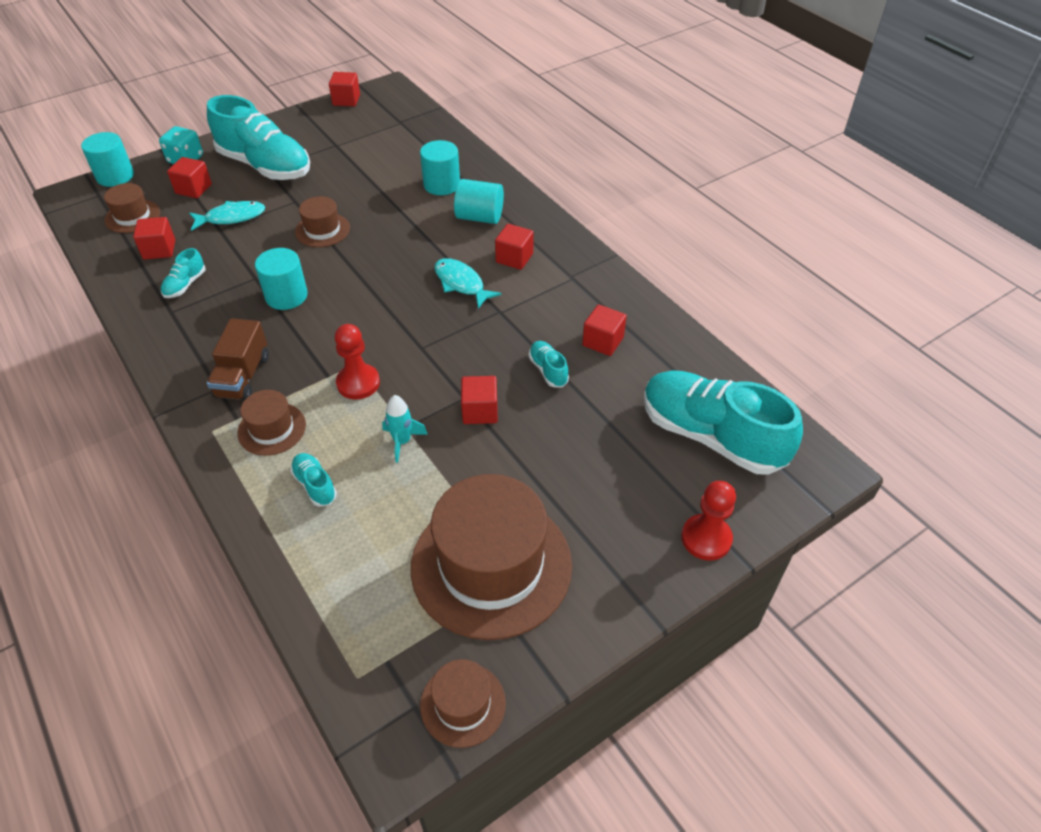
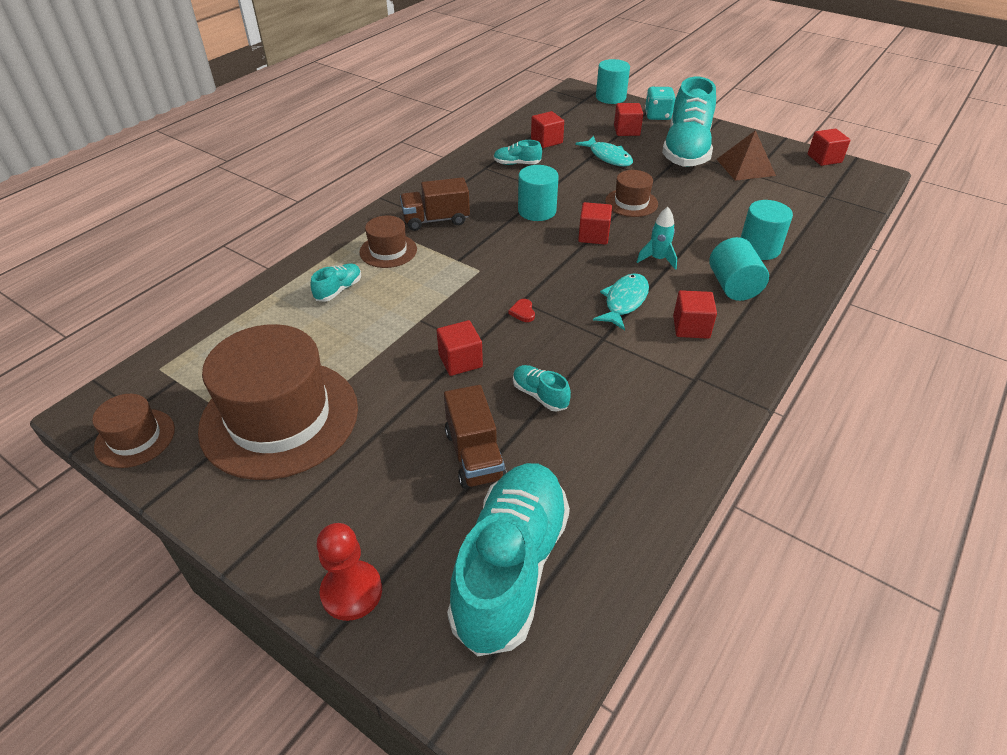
camera: 70 degrees right, 5 degrees down
(132, 216) = (573, 119): brown hat -> none
(322, 144) = (745, 167): none -> brown pyramid
(358, 383) = (458, 278): red pawn -> none
(402, 441) = (403, 323): turquoise rocket -> turquoise rocket (658, 259)
(437, 351) = (523, 312): none -> red heart
(548, 370) = (540, 395): turquoise shoe -> turquoise shoe turned 90 degrees counterclockwise
(597, 429) = (474, 455): none -> brown truck
(603, 341) = (610, 429): red cube -> red cube (593, 235)

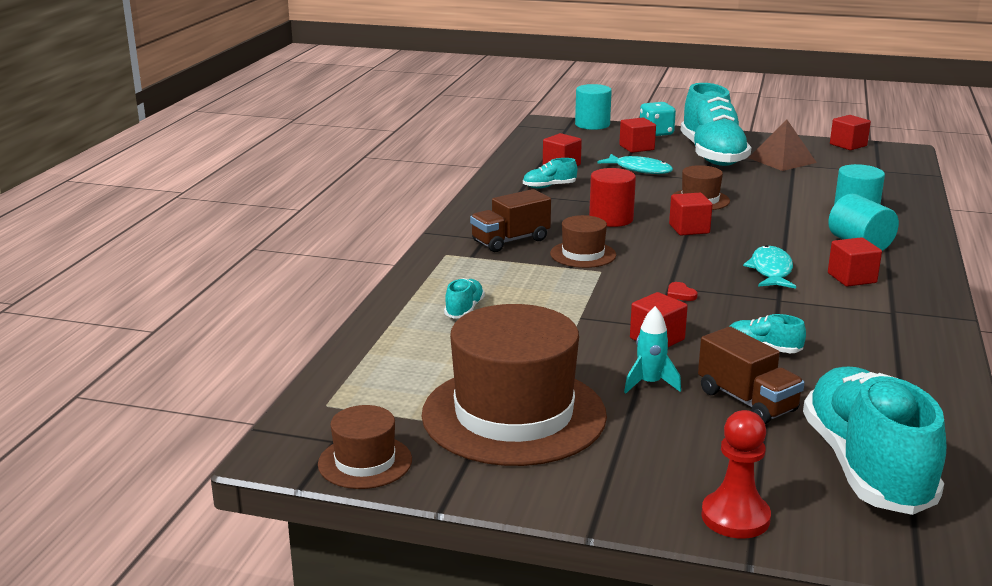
camera: 20 degrees left, 20 degrees down
(388, 251) = (485, 272): brown hat -> brown hat (583, 254)
(537, 211) = (611, 219): turquoise cylinder -> red cylinder
(658, 259) = (770, 236): turquoise rocket -> turquoise rocket (650, 384)

